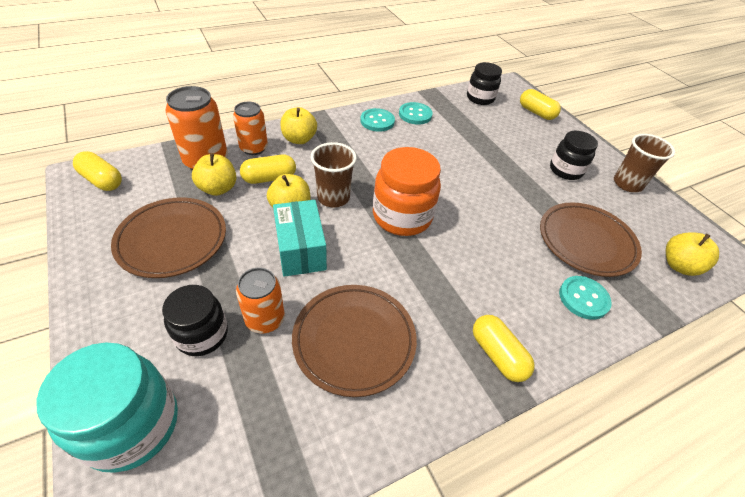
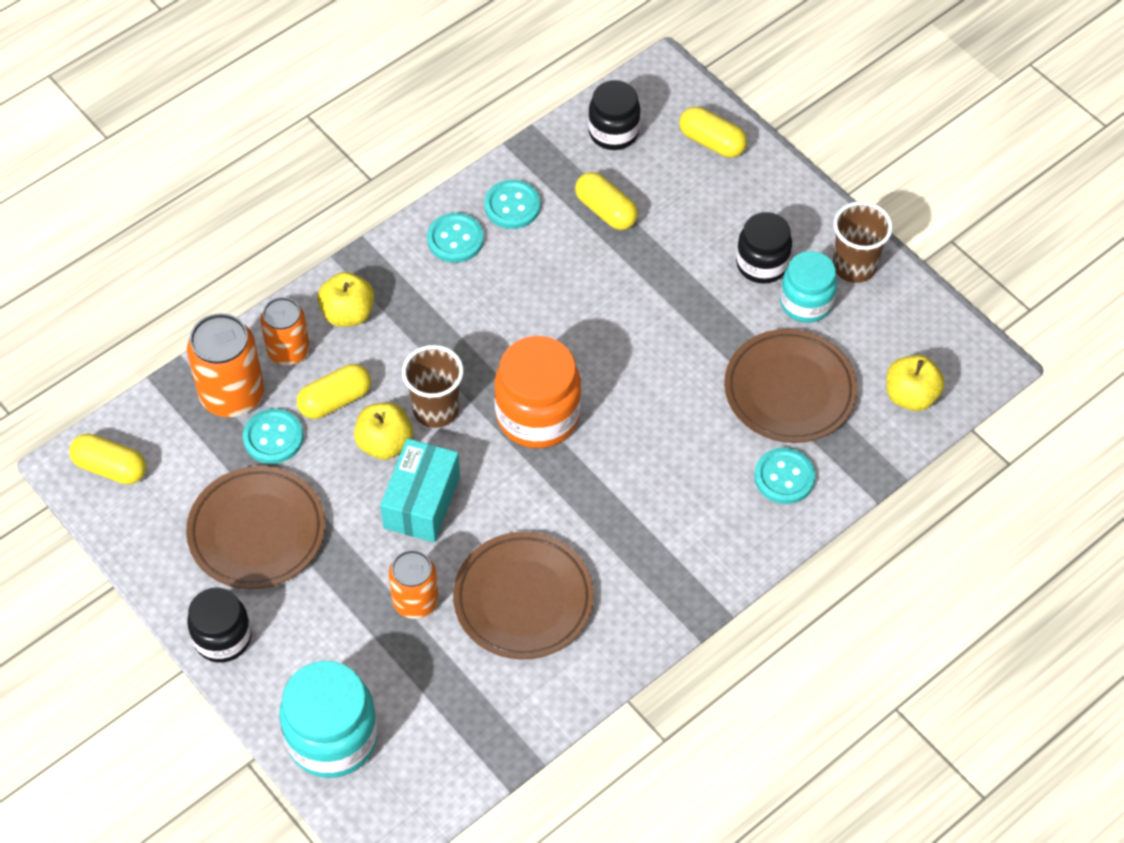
camera: 10 degrees left, 10 degrees up
(202, 335) = (354, 636): black jar -> black jar (222, 638)
(218, 188) = (273, 437): yellow apple -> turquoise button
(300, 250) = (421, 502): turquoise box -> turquoise box turned 45 degrees clockwise
(497, 355) = (686, 574): yellow capsule -> yellow capsule (605, 211)
(596, 195) = (806, 303): none -> turquoise jar

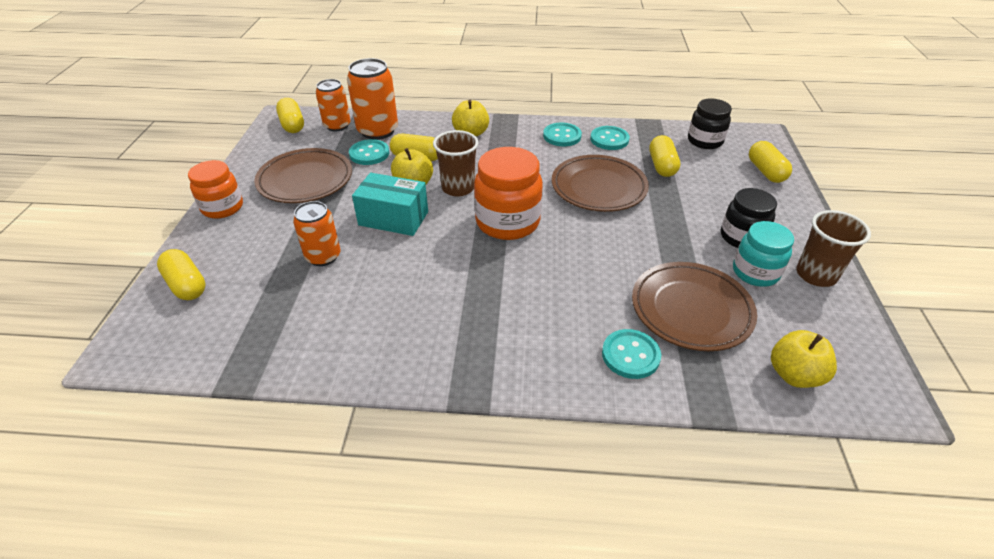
camera: 45 degrees right, 15 degrees down
(222, 638) = (222, 207): black jar -> orange jar
(288, 351) = (425, 131): orange can -> orange can (337, 125)
(332, 738) = (186, 285): turquoise jar -> yellow capsule
(421, 502) = (393, 218): turquoise box -> turquoise box turned 45 degrees clockwise
(523, 599) = (376, 298): brown plate -> brown plate (598, 188)

